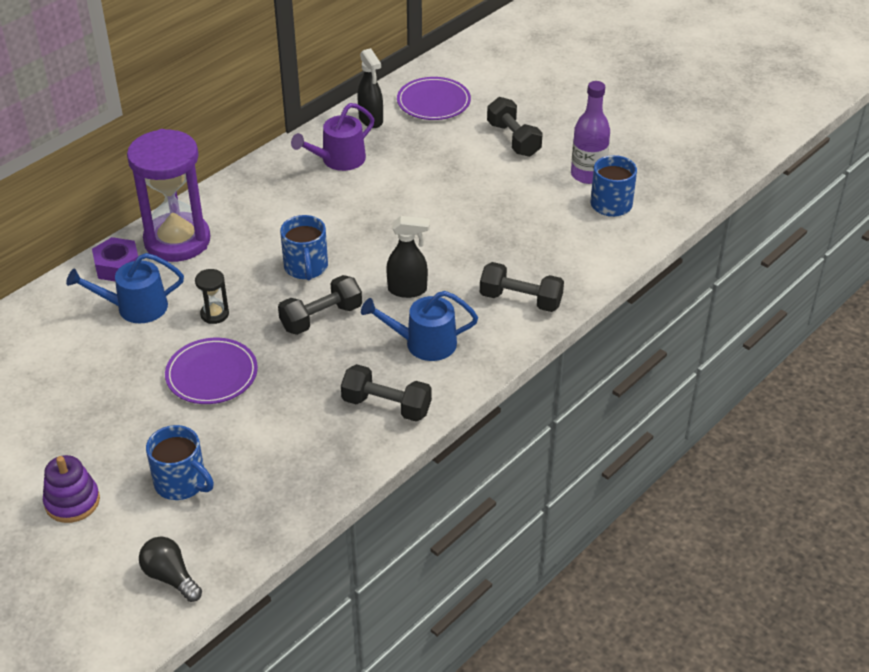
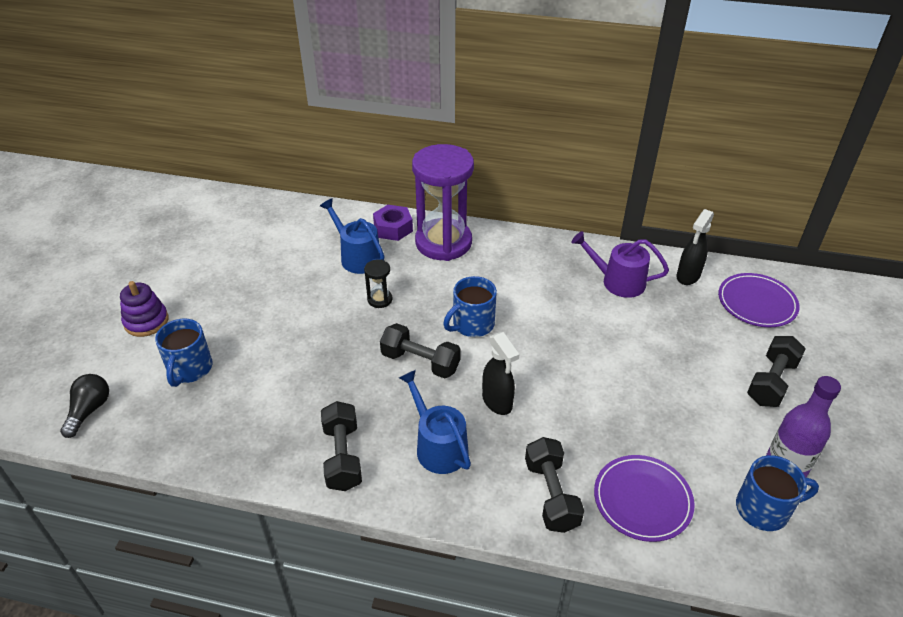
camera: 60 degrees right, 0 degrees up
(212, 374) = (313, 330): purple plate -> purple plate (642, 500)

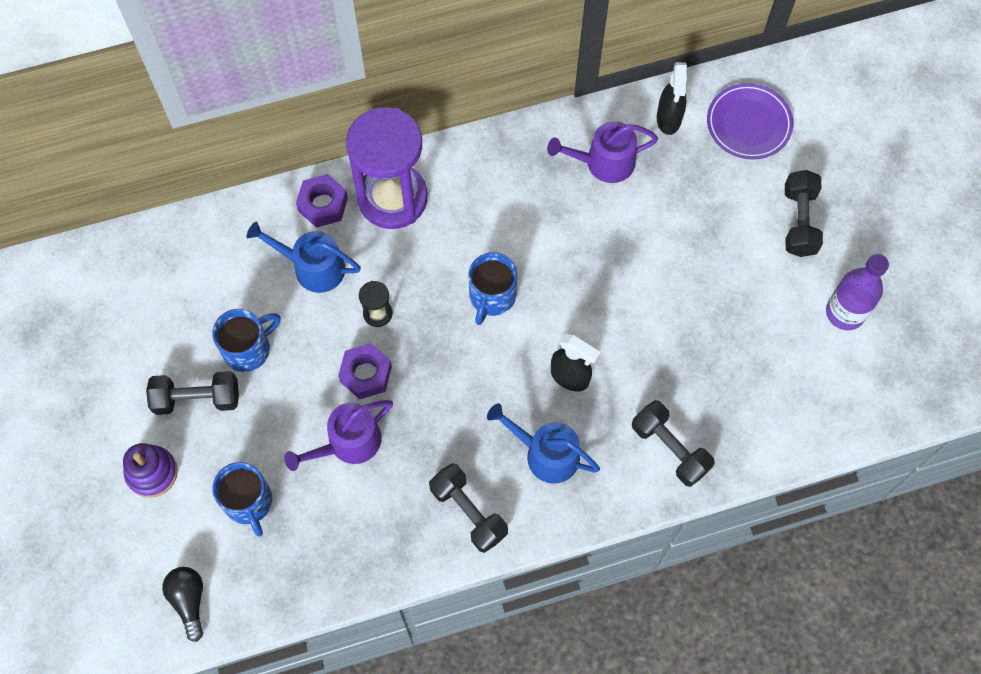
camera: 30 degrees left, 25 degrees up
(292, 366) = (348, 443): none -> purple watering can
(341, 330) = (366, 374): none -> purple nut
(420, 362) = (470, 370): black dumbbell -> black dumbbell (197, 399)
(642, 500) = (745, 411): purple plate -> none
(764, 509) = (844, 366): blue mug -> blue mug (248, 349)

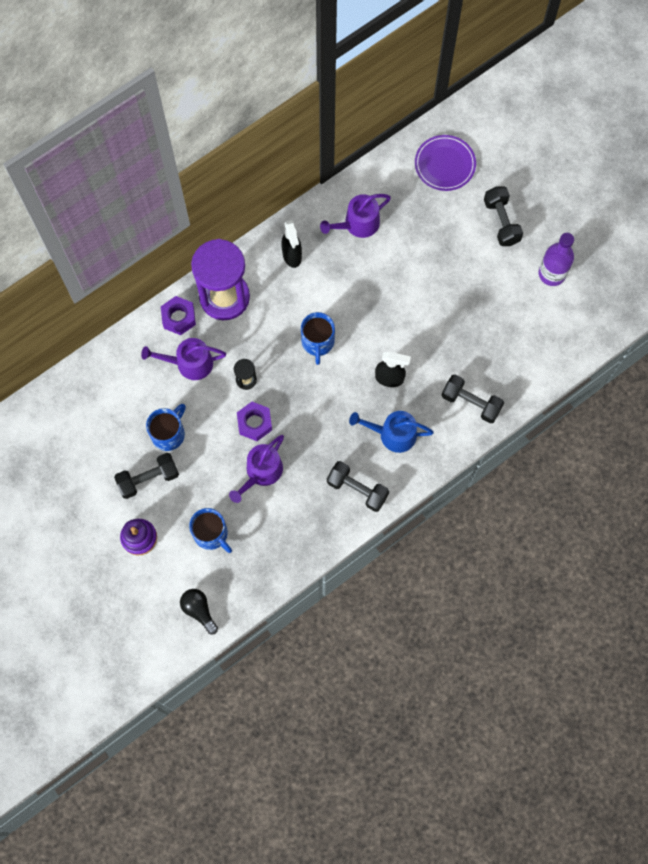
camera: 20 degrees left, 5 degrees up
(313, 267) = (189, 363): blue watering can -> purple watering can
(668, 119) = (390, 179): black spray bottle -> black spray bottle (292, 256)

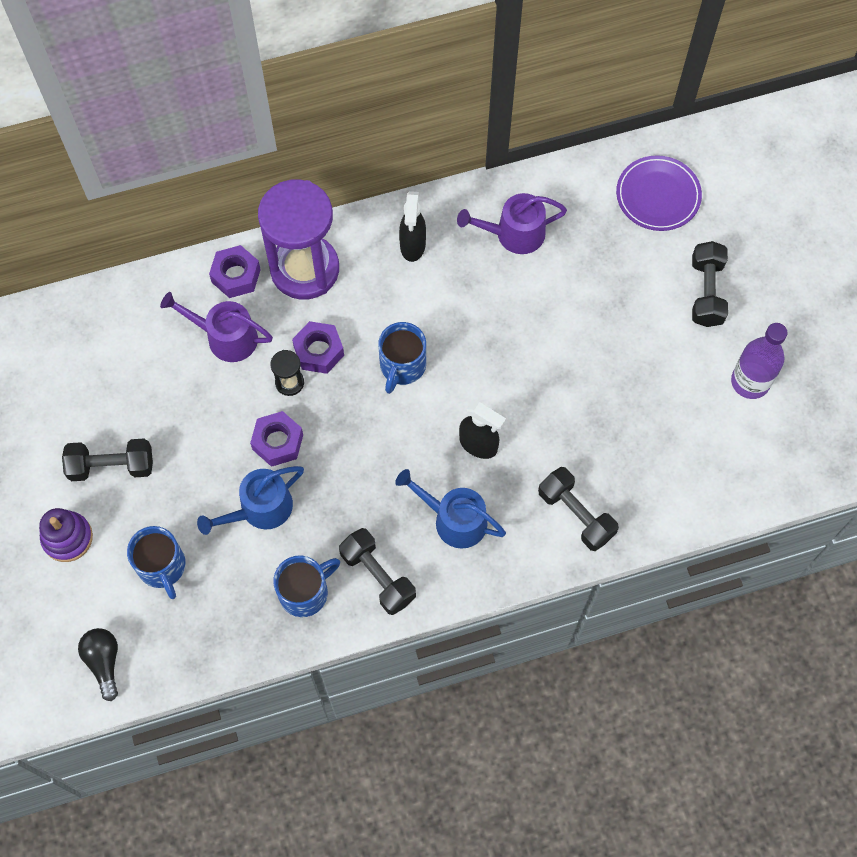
camera: 20 degrees right, 5 degrees down
(169, 433) = (162, 417): blue mug -> blue mug (305, 592)
(257, 351) = (319, 351): none -> purple nut
(261, 472) = (260, 509): purple watering can -> blue watering can

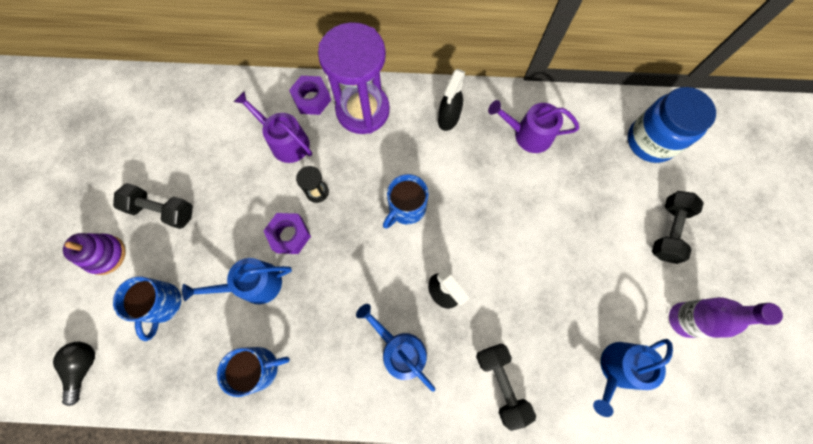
camera: 20 degrees right, 5 degrees up
(319, 351) = (348, 175): purple nut -> none
(378, 576) = (321, 376): black dumbbell -> none
(658, 195) = (650, 141): purple plate -> blue jar
(694, 456) = (617, 369): none -> blue watering can

